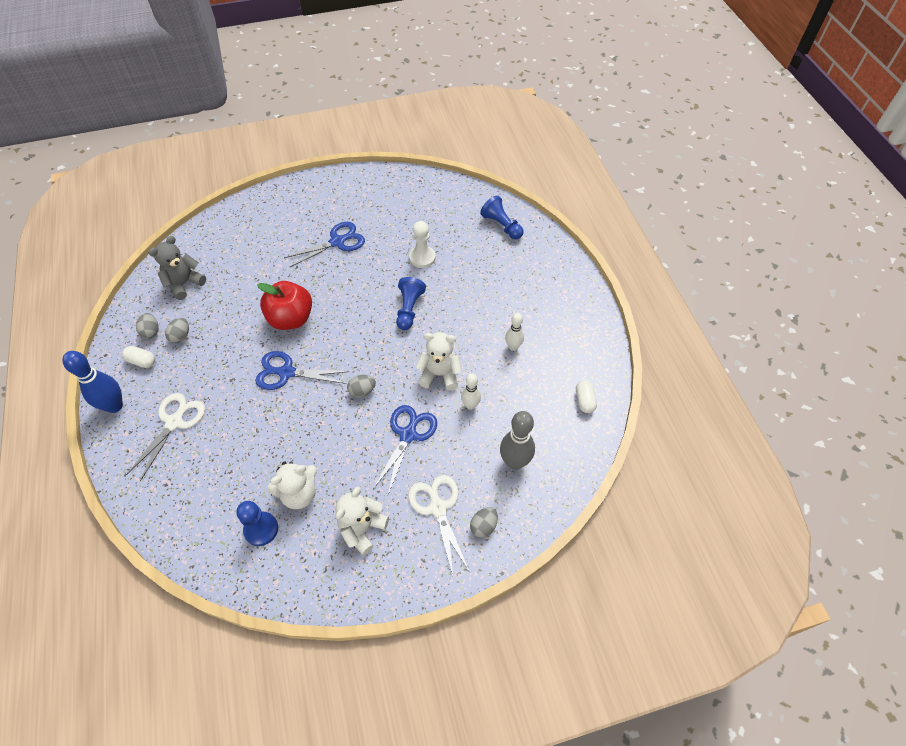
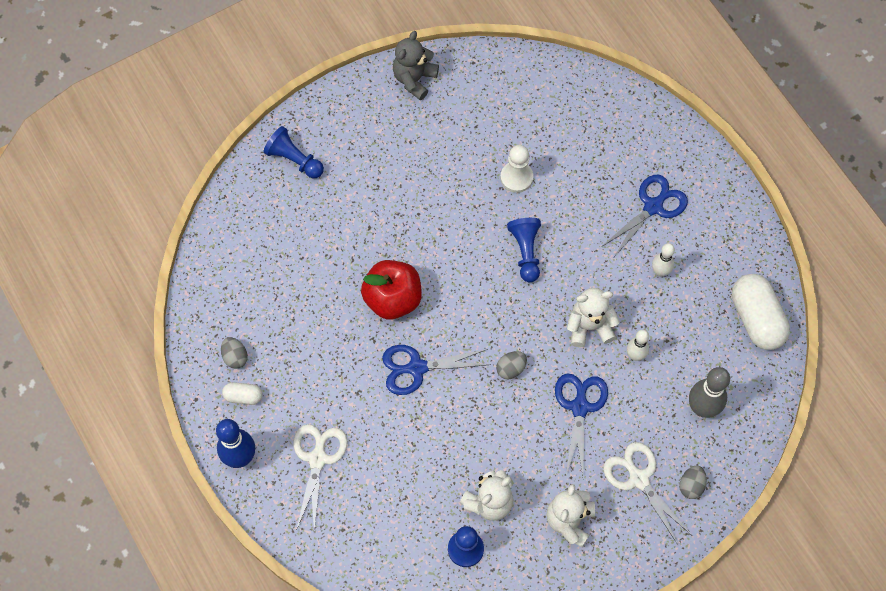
camera: 15 degrees left, 10 degrees up
(181, 336) = (273, 354): grey egg -> none
(184, 284) = (243, 284): grey teddy bear -> grey teddy bear (414, 79)
(338, 242) = (405, 179): blue scissors -> blue scissors (653, 206)
(501, 225) = (597, 108): blue pawn -> blue pawn (294, 160)
(584, 401) = (756, 319): white capsule -> white capsule, size x2.04

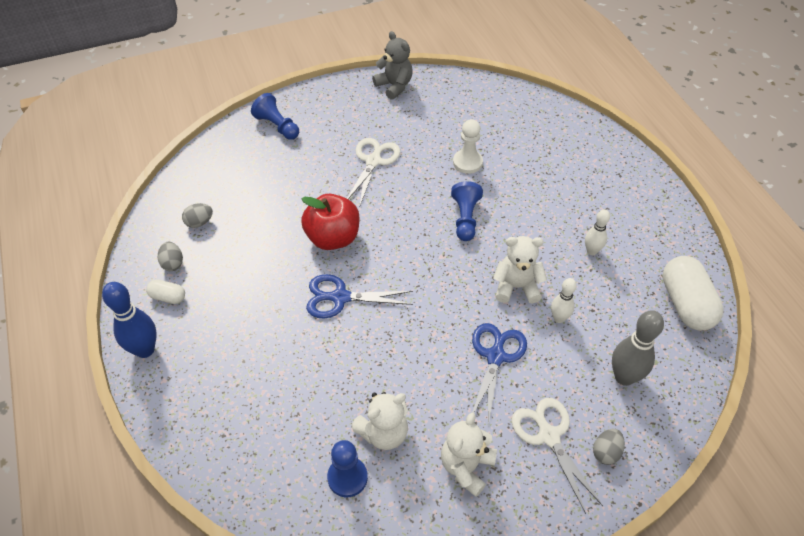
camera: 10 degrees right, 15 degrees down
(318, 458) = (220, 363): white scissors -> white scissors (373, 161)
(414, 79) = (394, 86): grey teddy bear -> grey teddy bear turned 105 degrees clockwise
(511, 369) = (432, 312): grey egg -> grey egg (199, 222)
(653, 206) = (590, 199): blue scissors -> none

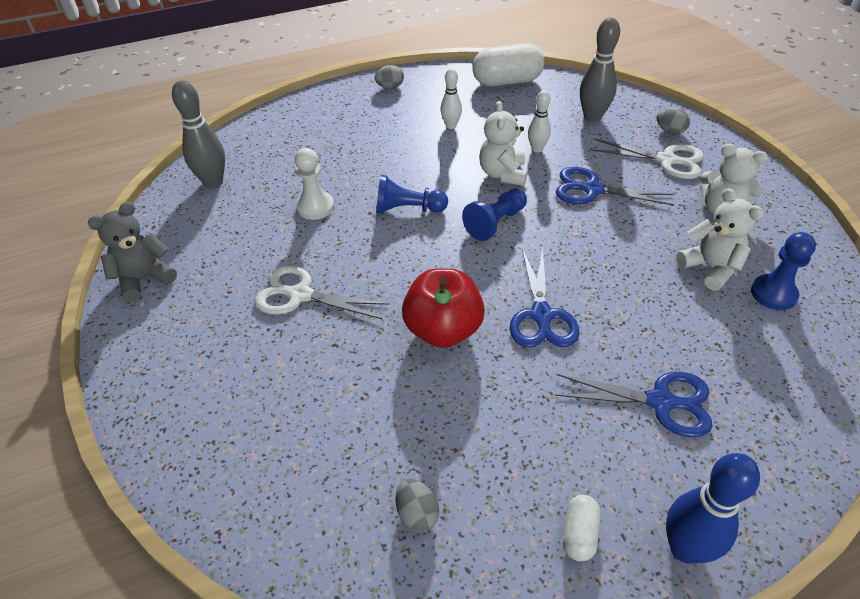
camera: 90 degrees left, 5 degrees down
(173, 263) = (509, 541): grey egg -> grey egg (390, 87)
(250, 360) = (661, 402): none -> blue scissors
(277, 126) = (196, 423): blue pawn -> blue pawn (495, 223)
(496, 103) = (213, 182): none -> grey bowling pin
(548, 435) = (667, 160): white scissors -> white scissors turned 135 degrees counterclockwise

